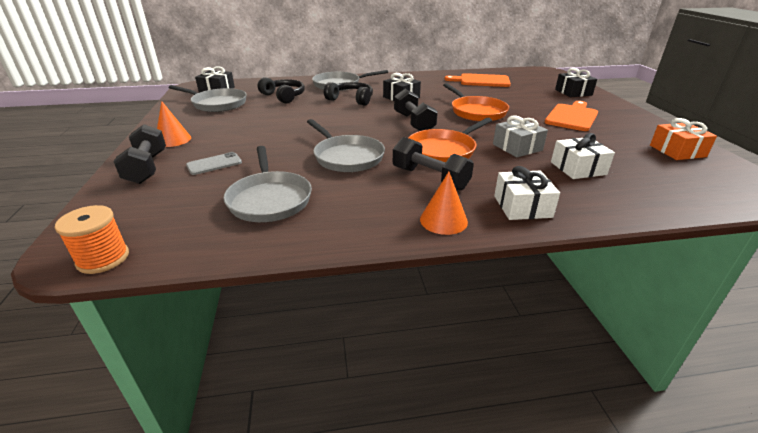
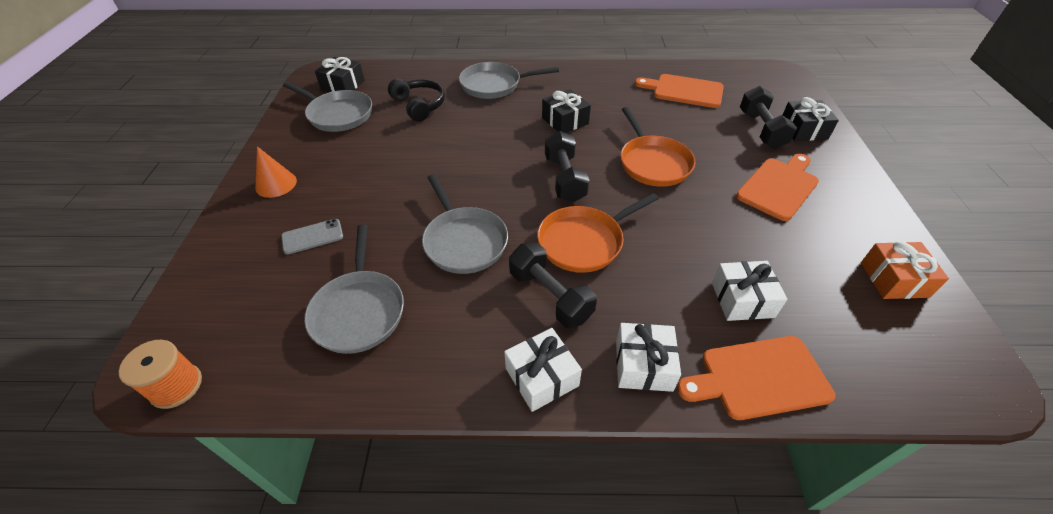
camera: 10 degrees right, 15 degrees up
(147, 168) = (240, 235): black dumbbell -> black dumbbell (761, 130)
(351, 100) = (500, 120): black headphones -> none
(443, 220) = (542, 377): orange cone -> white gift
(517, 147) = (679, 246): grey gift -> none
(613, 204) = (759, 378): none -> orange cutting board

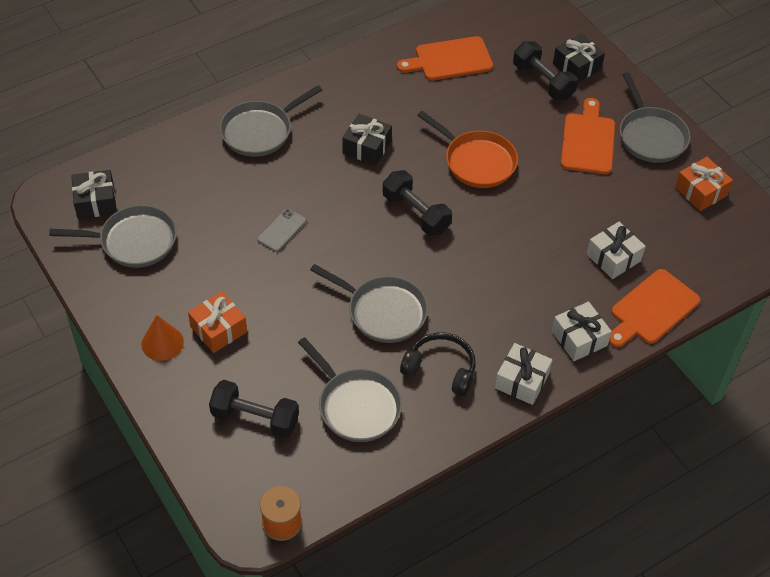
camera: 35 degrees left, 5 degrees up
(312, 237) = (254, 371): grey phone -> grey phone (282, 230)
(324, 193) = (218, 329): none -> orange gift
(419, 105) = (207, 192): black headphones -> black headphones (440, 369)
(550, 296) = (484, 322): black dumbbell -> black dumbbell (255, 418)
(584, 242) = (475, 265): orange pan -> none
(854, 207) = (650, 136): none -> grey pan

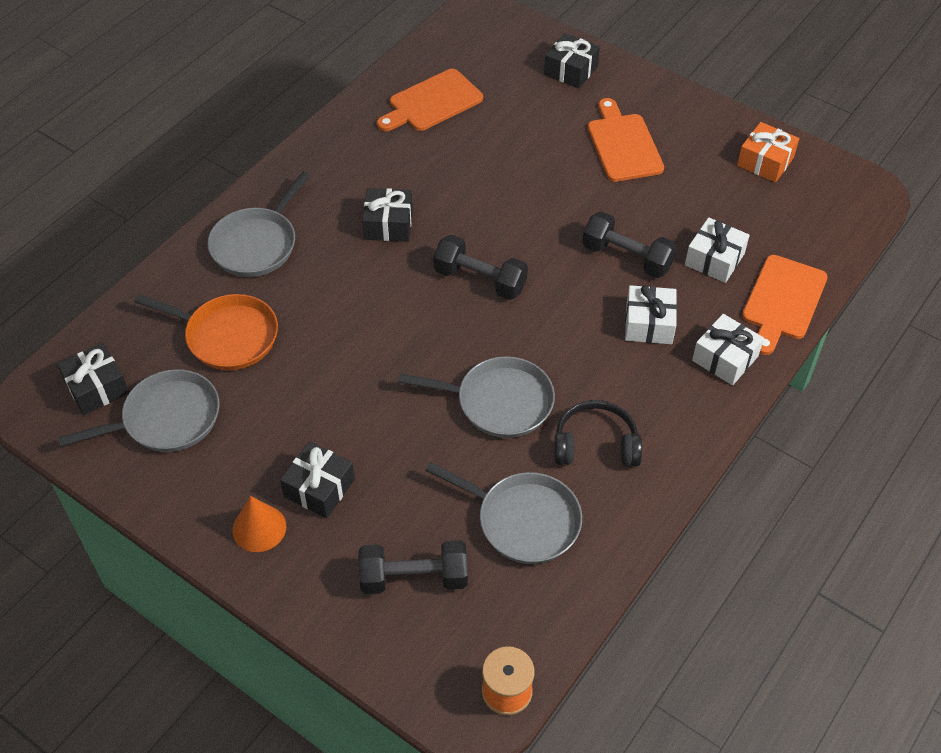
camera: 20 degrees left, 0 degrees up
(218, 329) = (319, 488): orange gift -> black gift
(282, 230) = (338, 348): grey phone -> none
(476, 161) = (517, 202): orange pan -> orange pan (227, 336)
(522, 381) = (689, 426): white gift -> white gift (649, 324)
(543, 81) = (543, 96): black dumbbell -> black dumbbell (627, 257)
(650, 136) = (684, 120): grey pan -> none

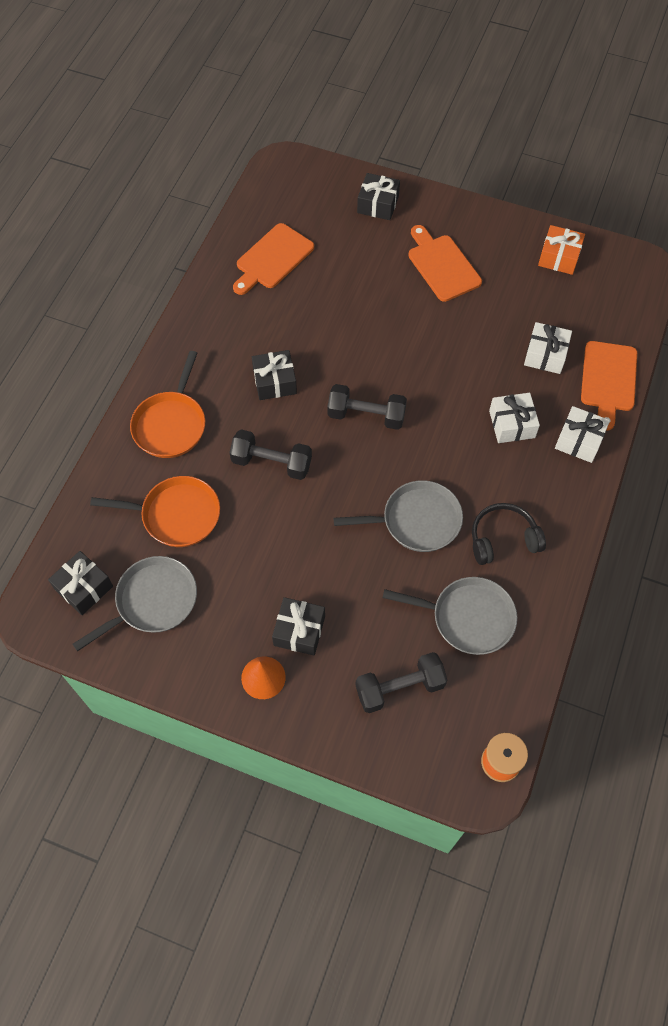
camera: 15 degrees left, 10 degrees up
(257, 244) = (171, 424): grey pan -> orange pan
(627, 257) = (476, 368): black dumbbell -> black dumbbell (271, 463)

